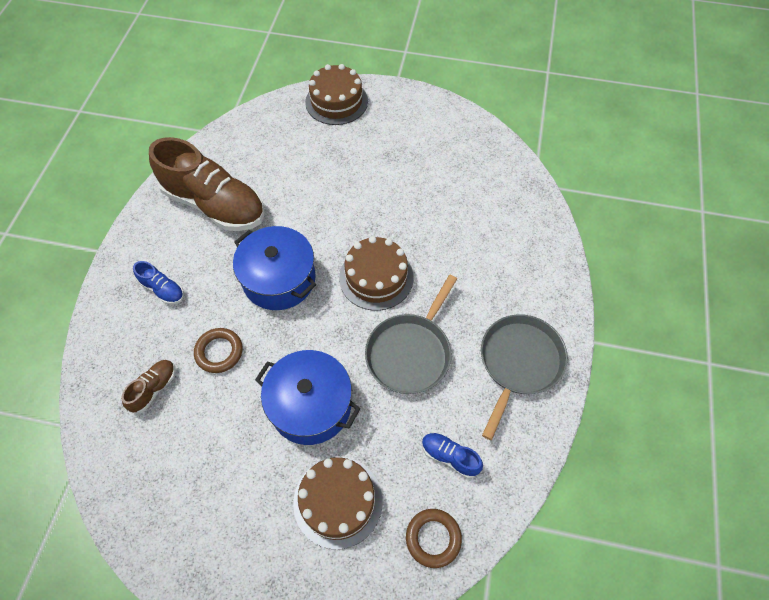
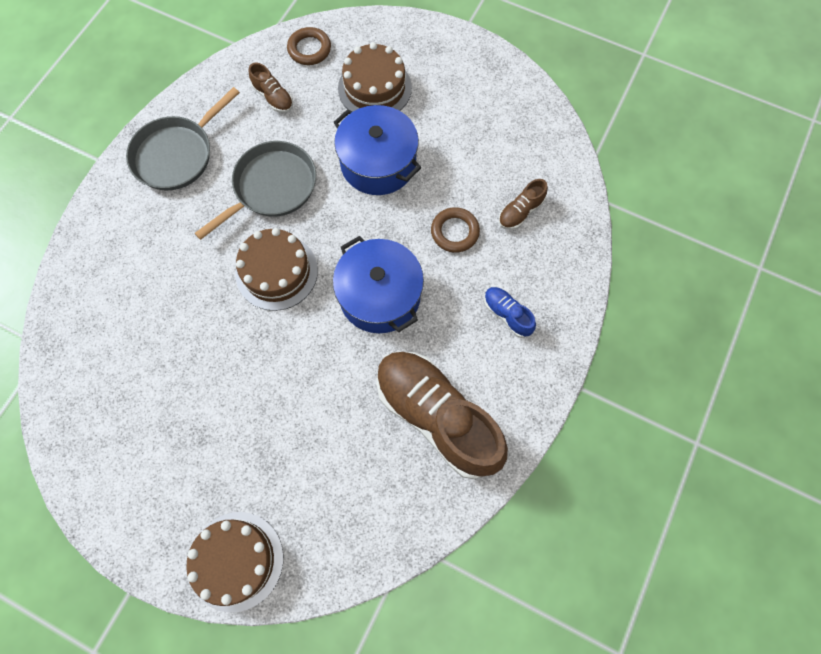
camera: 165 degrees left, 10 degrees up
(449, 457) = (273, 97): blue shoe -> brown shoe

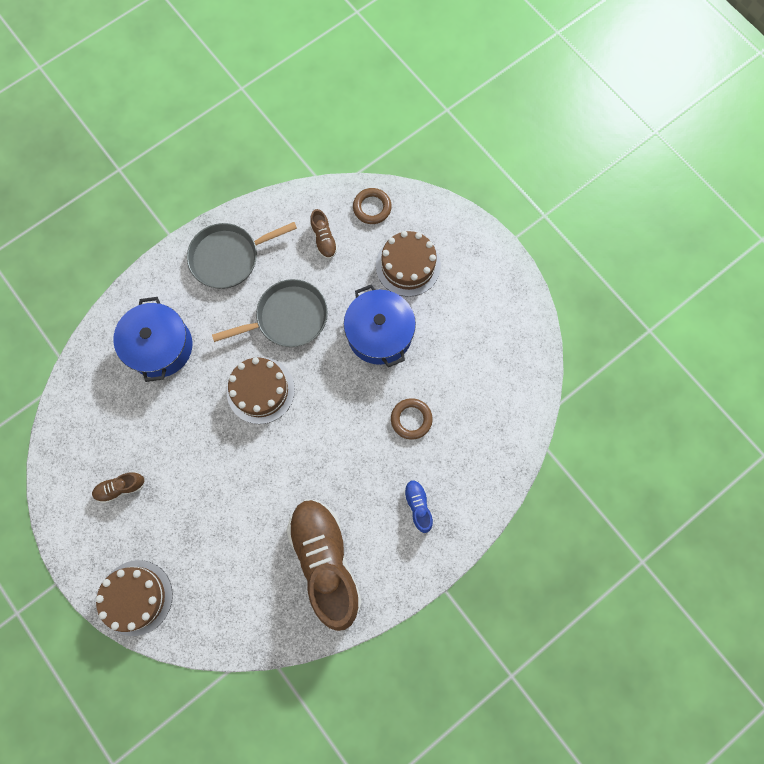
camera: 25 degrees right, 5 degrees up
(380, 296) = (328, 445): blue pot -> blue pot (160, 346)
(520, 212) = (471, 426): brown shoe -> brown shoe (121, 488)

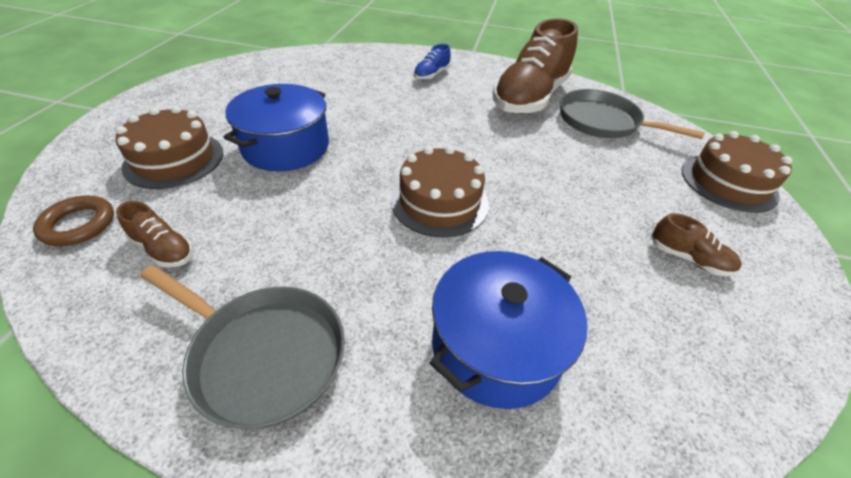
camera: 130 degrees left, 30 degrees down
(288, 317) = (323, 225): grey pan -> grey pan (602, 121)
(324, 239) = (164, 249): brown shoe -> brown shoe turned 90 degrees clockwise
(411, 419) = (362, 99): brown ring -> none

